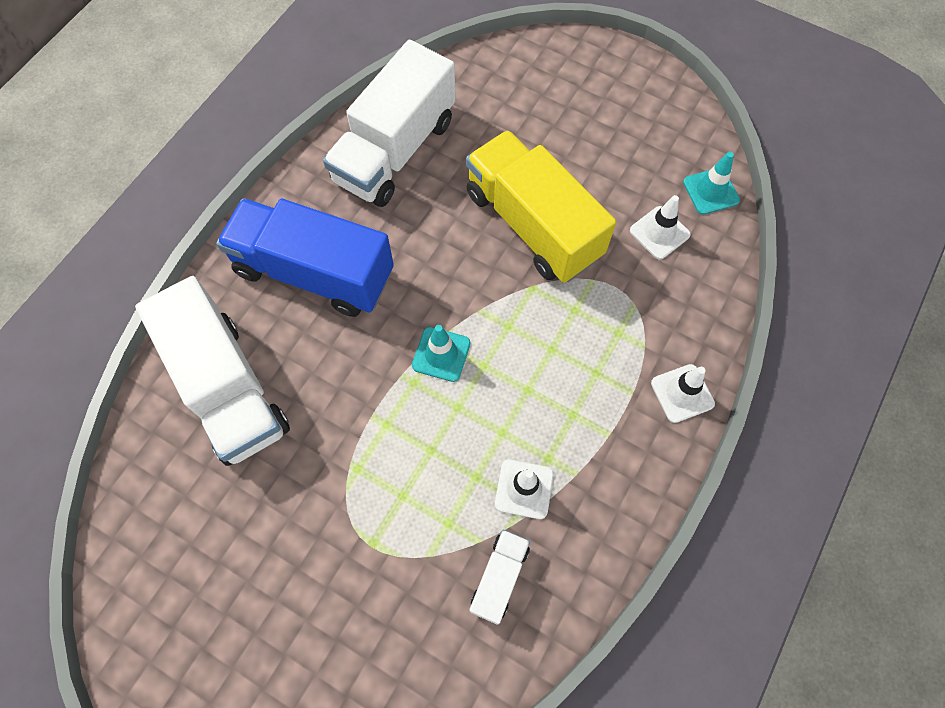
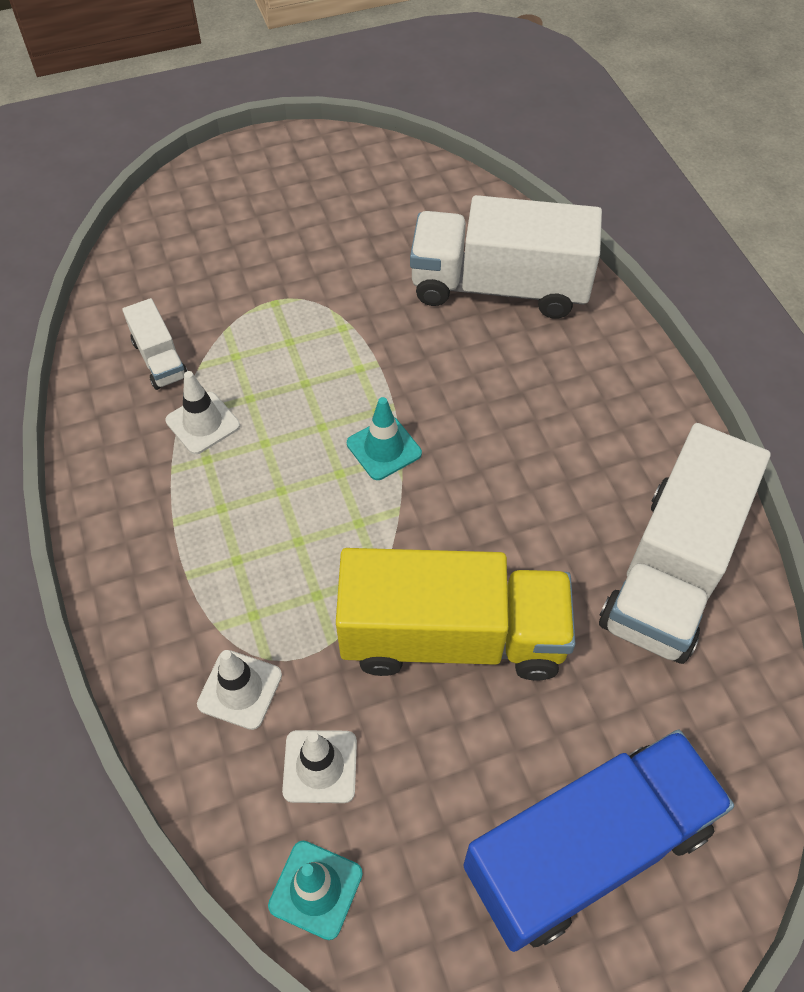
camera: 130 degrees right, 10 degrees down
(314, 272) = (566, 406): blue truck -> blue truck (587, 849)
(395, 150) = (670, 571): white truck -> white truck turned 135 degrees counterclockwise
(682, 393) = (138, 618): white traffic cone -> white traffic cone (240, 689)

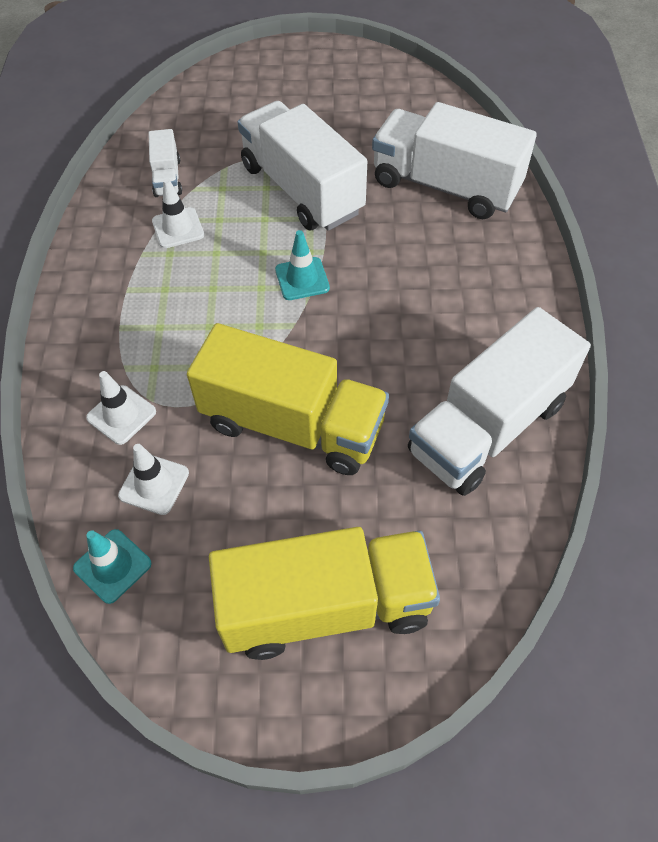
camera: 20 degrees right, 0 degrees up
(334, 333) = (302, 189): none -> white truck
(587, 849) = (326, 606): blue truck -> yellow truck

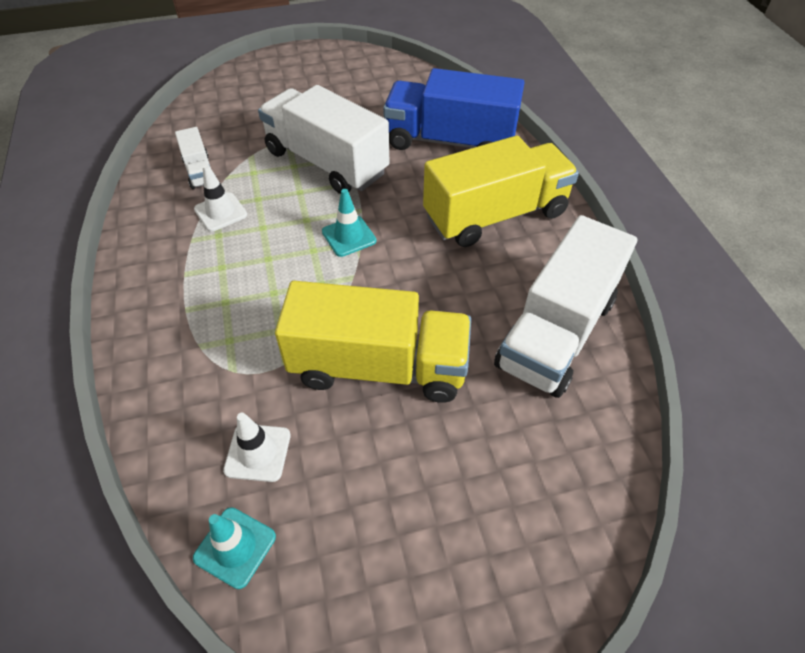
camera: 15 degrees left, 5 degrees down
(121, 415) = (207, 391): white traffic cone -> none
(326, 606) = (464, 535): yellow truck -> yellow truck (495, 215)
(445, 186) = (450, 141): white truck -> blue truck

